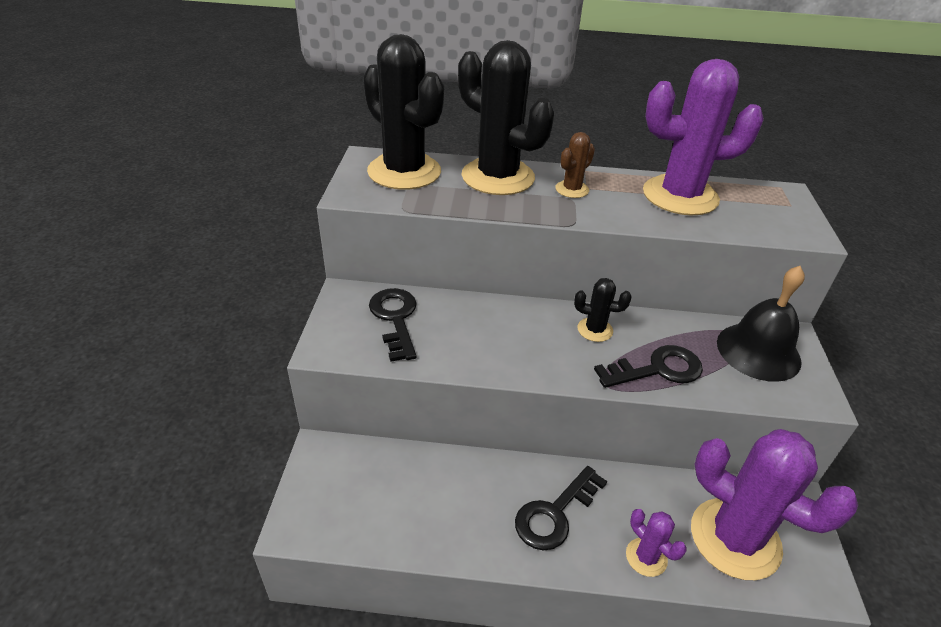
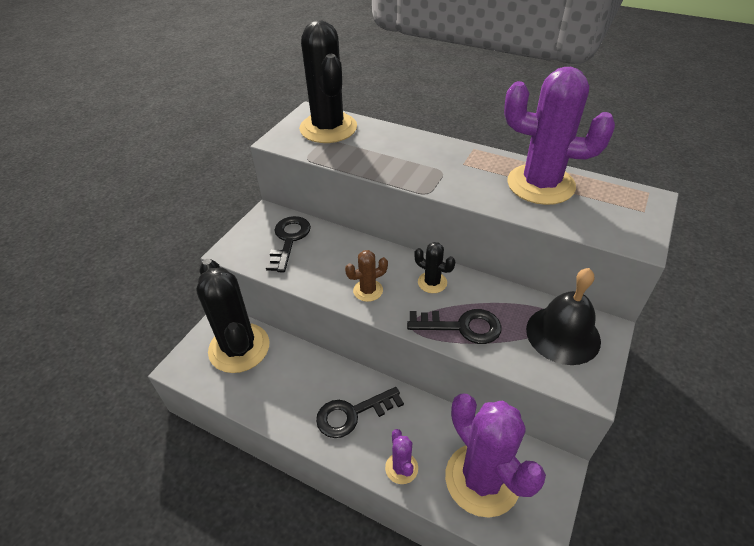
camera: 25 degrees right, 5 degrees up
(498, 177) = (396, 143): black cactus -> black cactus (239, 348)
(572, 189) = (449, 163): brown cactus -> brown cactus (368, 290)

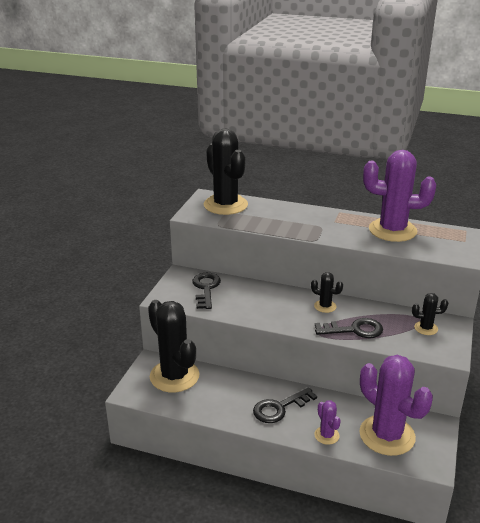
camera: 10 degrees left, 15 degrees down
(368, 290) = (279, 315): brown cactus -> none
(563, 334) = (426, 328): black bell -> black cactus

